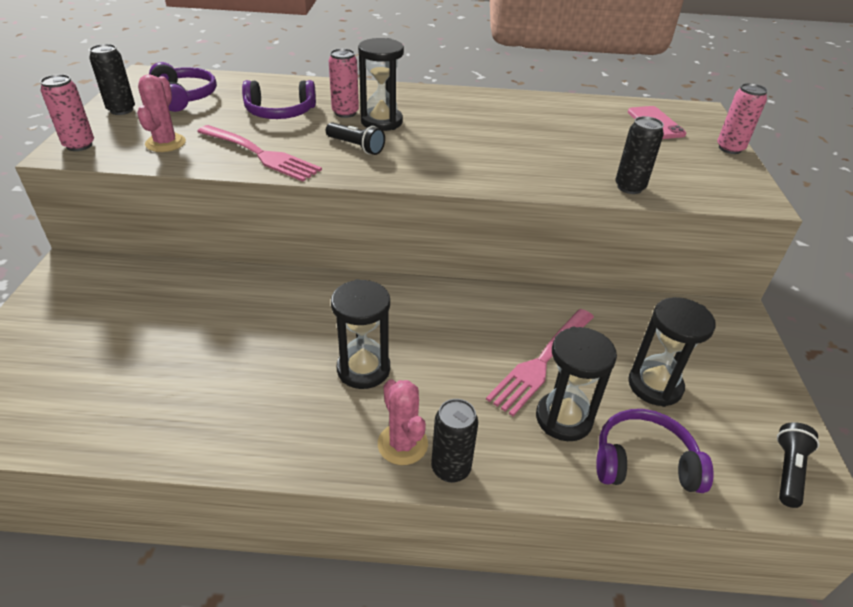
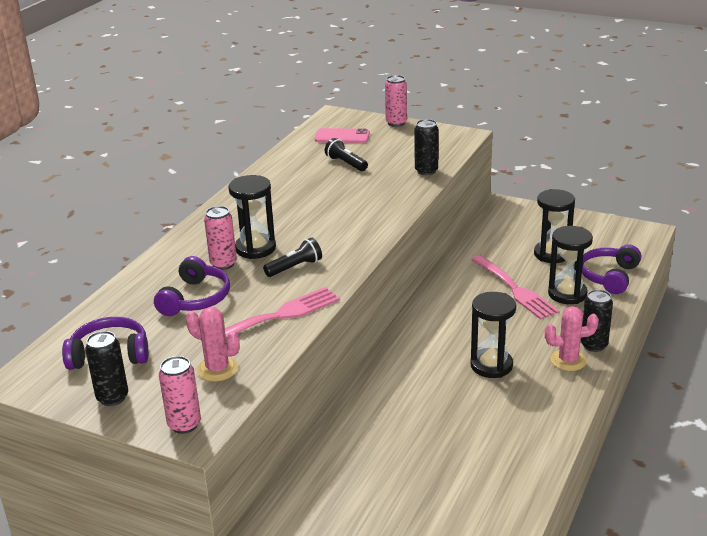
camera: 65 degrees left, 10 degrees down
(788, 471) = (628, 234): black flashlight -> black flashlight (346, 163)

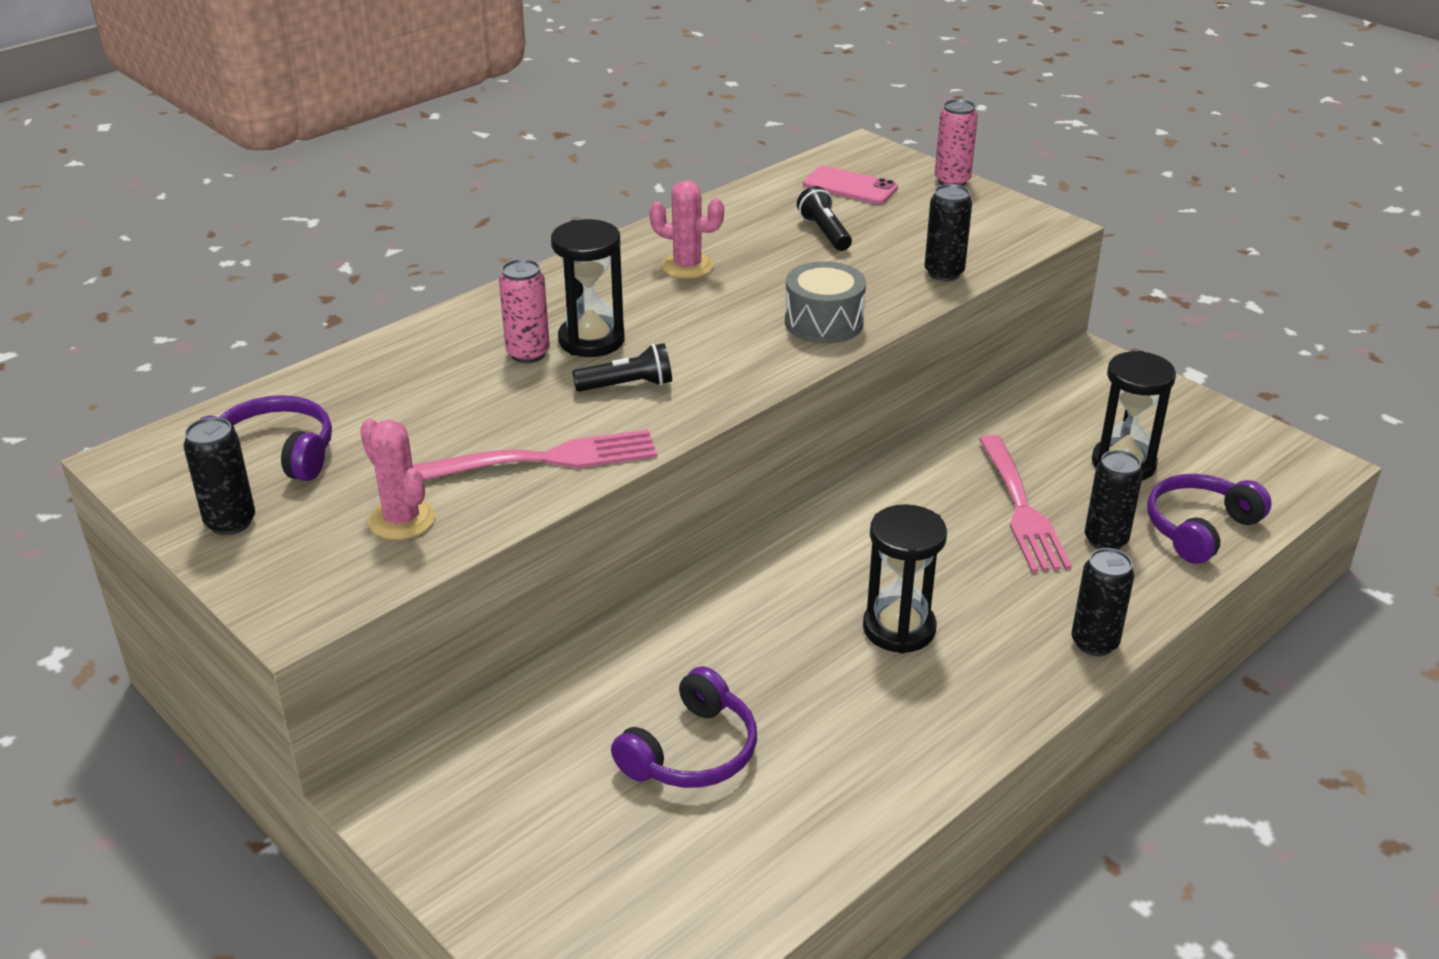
camera: 20 degrees right, 5 degrees up
(184, 424) = (295, 594): pink can -> none
(195, 298) = (450, 398): purple headphones -> purple headphones (691, 751)
(380, 210) = (824, 322): none -> grey drum
(567, 294) = (1105, 540): black hourglass -> black can
(568, 360) = (1033, 657): pink cactus -> pink cactus (687, 266)

